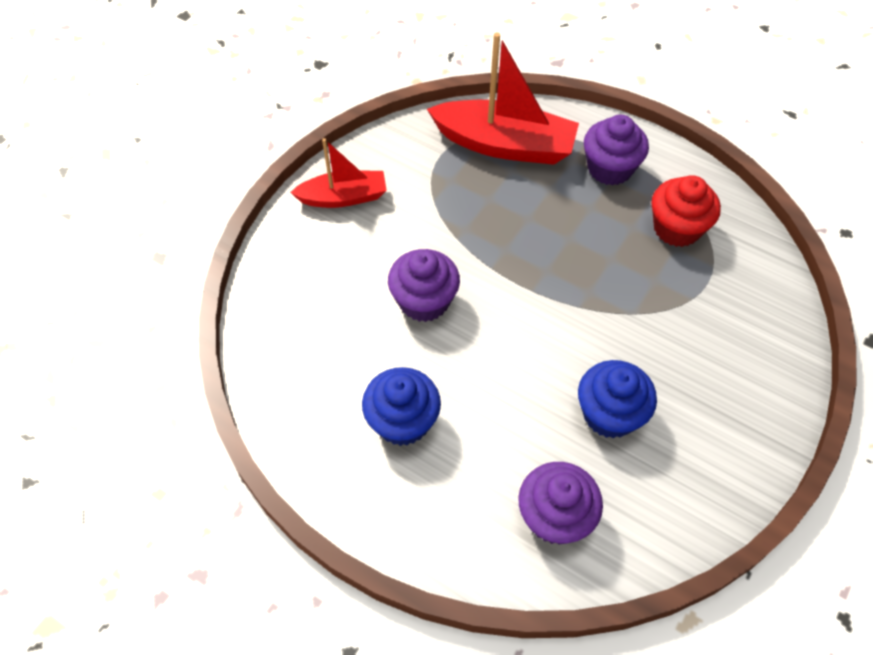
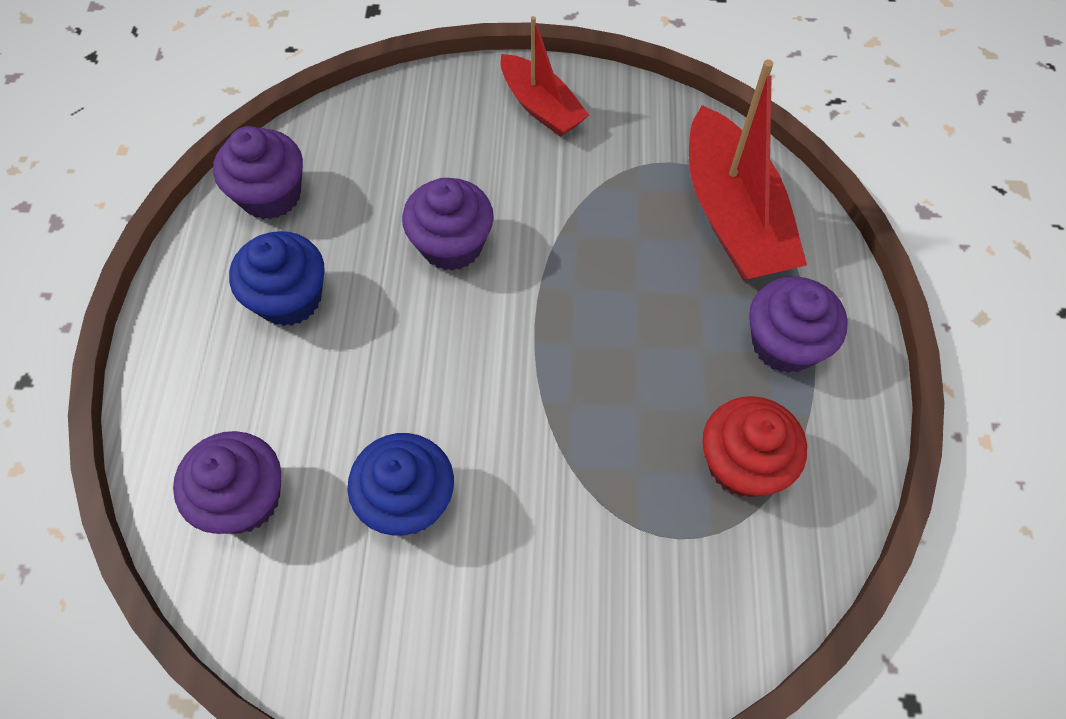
camera: 60 degrees right, 5 degrees up
(297, 396) = (271, 195): none -> purple cupcake

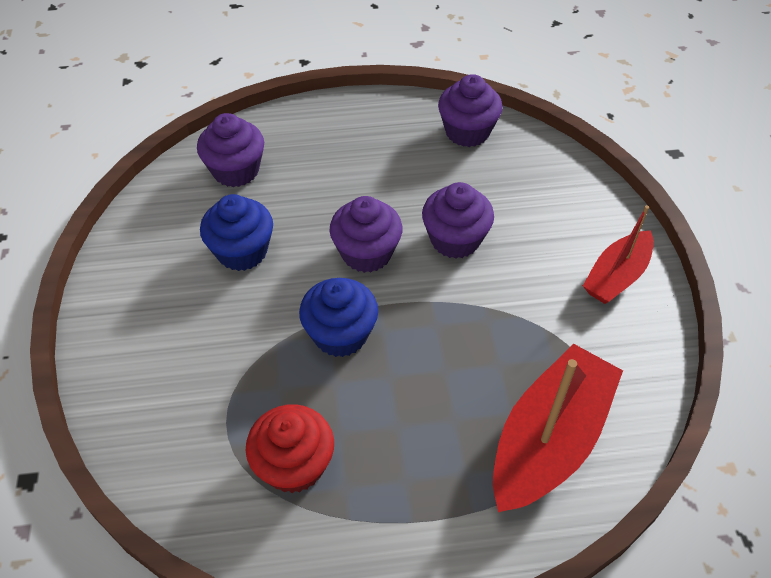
camera: 80 degrees right, 10 degrees down
(289, 298) = (385, 159): blue cupcake -> blue cupcake (340, 334)
(733, 215) = (549, 440): red boat -> red boat turned 150 degrees clockwise
(784, 344) = (418, 493): purple cupcake -> purple cupcake (366, 253)

